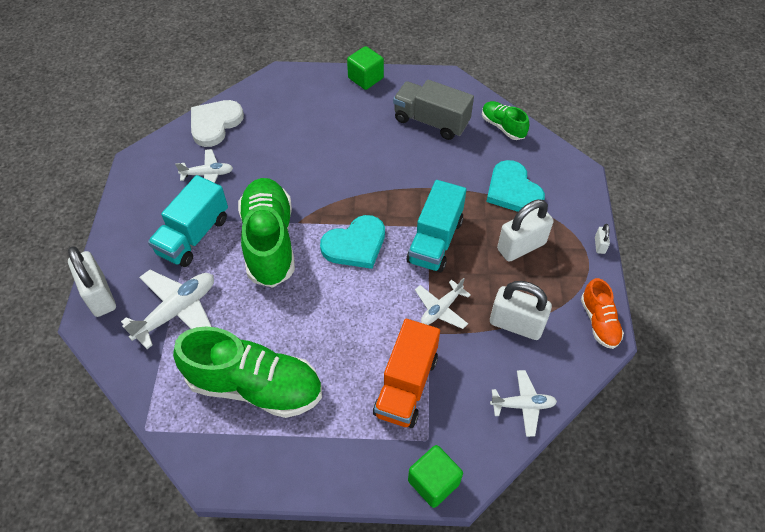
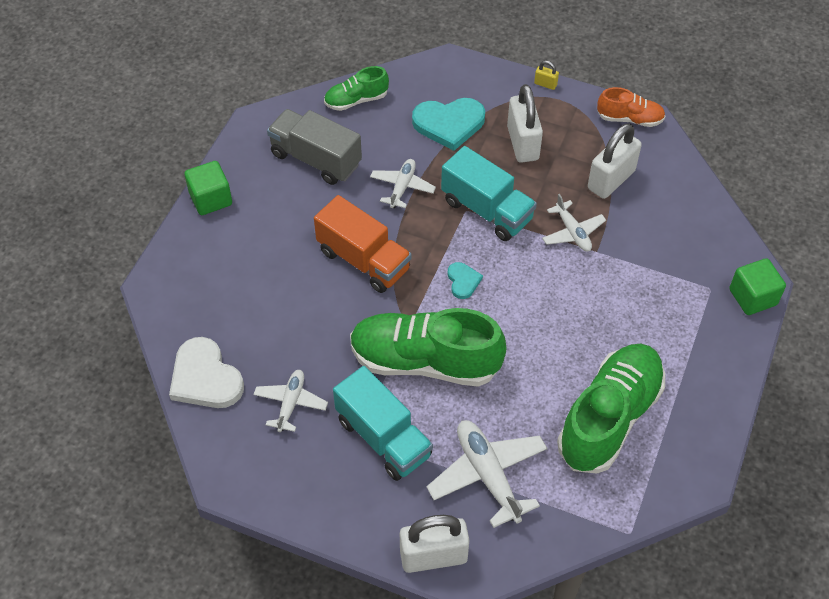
camera: 70 degrees left, 0 degrees up
(355, 245) = (463, 281): turquoise heart -> turquoise heart, size x0.52
(406, 385) = (649, 288): orange truck -> orange truck (363, 260)
(431, 121) = (316, 159): grey truck -> grey truck turned 75 degrees clockwise
(523, 405) = (697, 206): white plane -> white plane (402, 187)
(599, 245) = (545, 84): white padlock -> yellow padlock

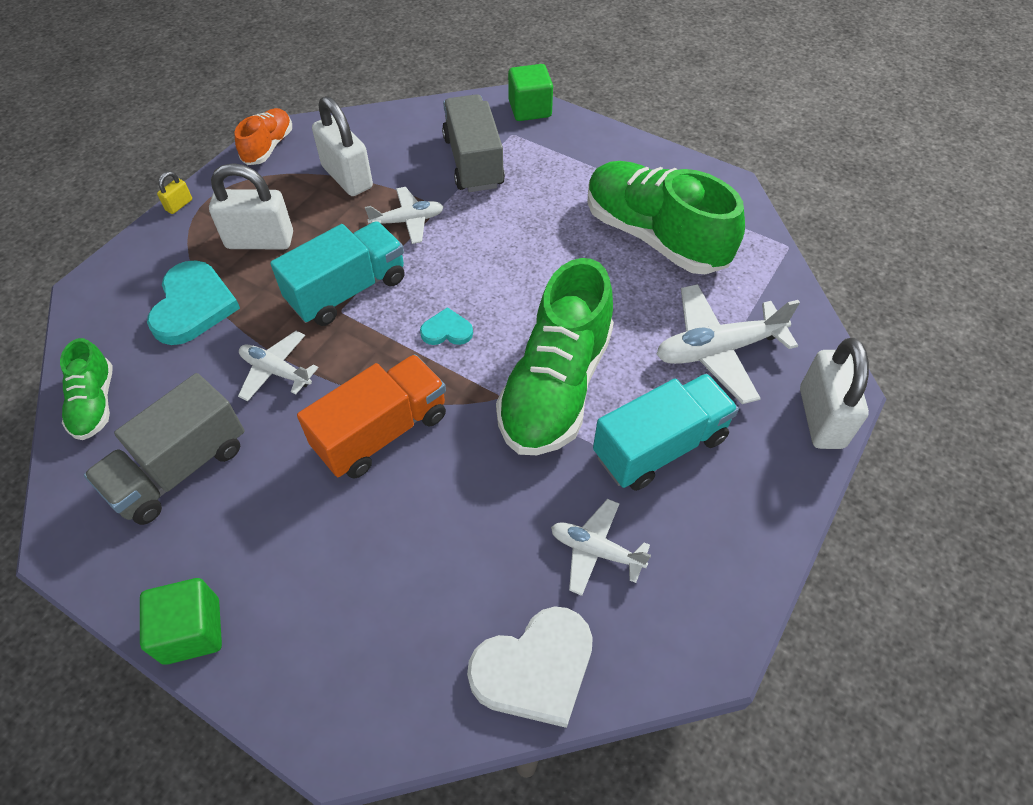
camera: 80 degrees left, 0 degrees up
(661, 265) = (473, 162): none -> grey truck

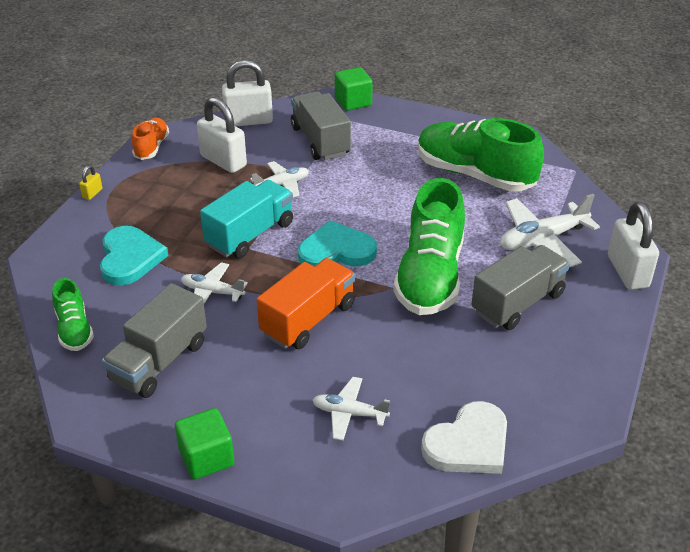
camera: 10 degrees left, 15 degrees down
(260, 241) = (168, 210): white padlock -> white padlock (248, 121)
(447, 330) = (336, 251): turquoise heart -> turquoise heart, size x1.93
(596, 550) = (490, 370): white plane -> white plane (349, 413)
(660, 446) = (517, 303): turquoise truck -> grey truck

